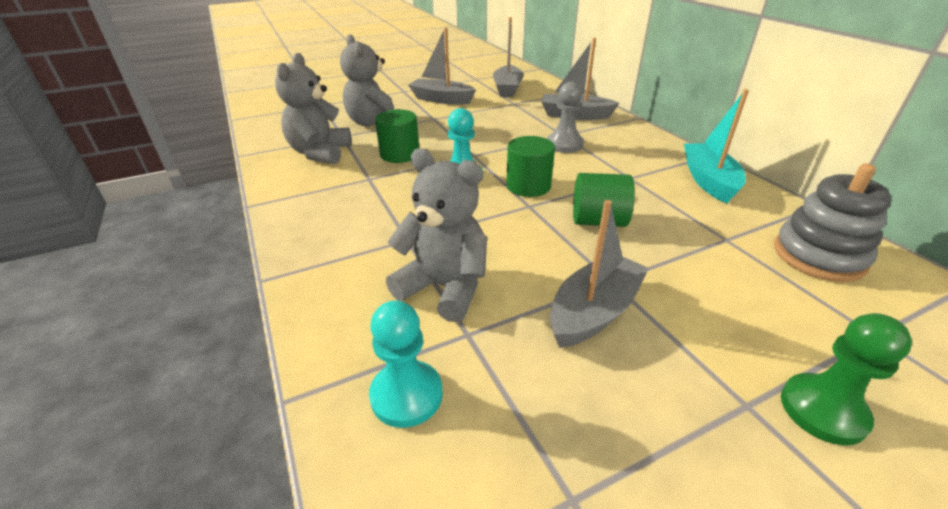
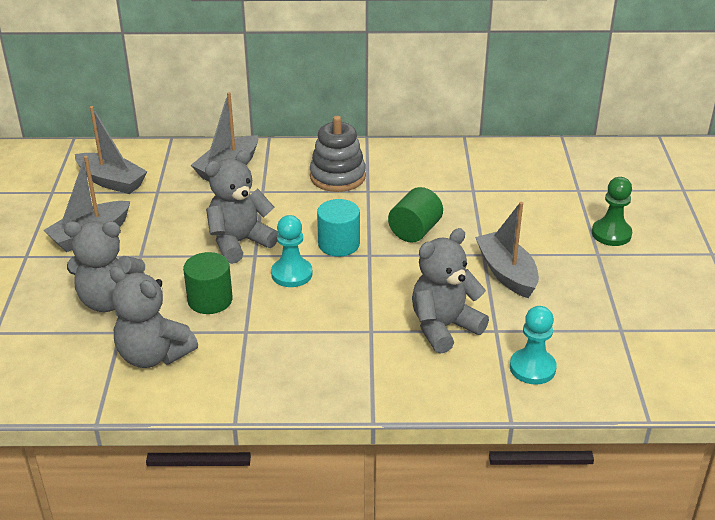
camera: 65 degrees left, 0 degrees up
(484, 145) = (239, 242): none -> grey teddy bear
(528, 186) = (339, 244): green cylinder -> turquoise cylinder
(564, 144) = (283, 198): grey pawn -> none
(708, 180) = (401, 160): turquoise boat -> none
(818, 256) = (511, 168): grey stacking toy -> grey stacking toy (337, 176)

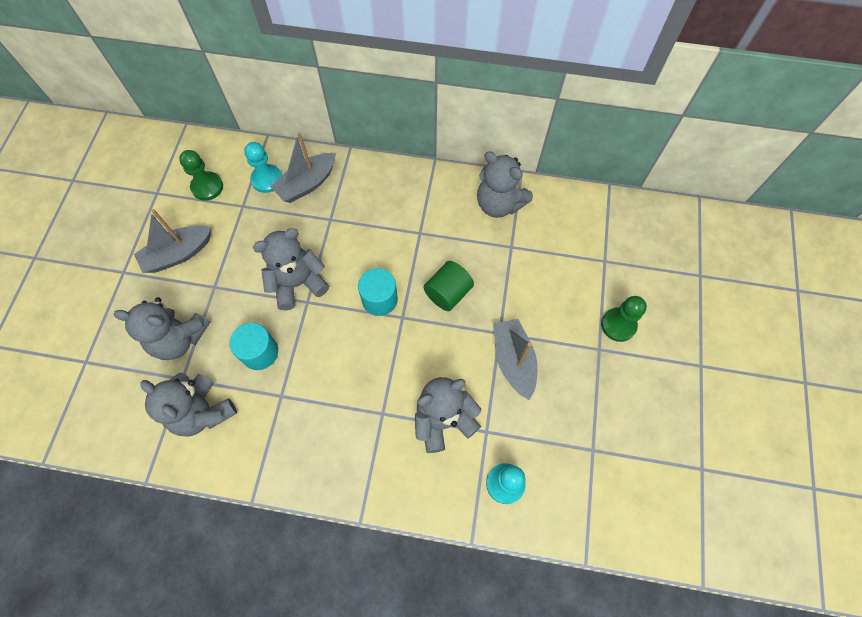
camera: 10 degrees right, 30 degrees up
(112, 181) = (207, 187): grey boat -> green pawn
(210, 300) = (260, 352): green cylinder -> turquoise cylinder
(291, 274) = (332, 331): turquoise pawn -> turquoise pawn (267, 179)
(337, 176) = (398, 210): grey stacking toy -> none
(448, 161) = (499, 204): none -> grey teddy bear

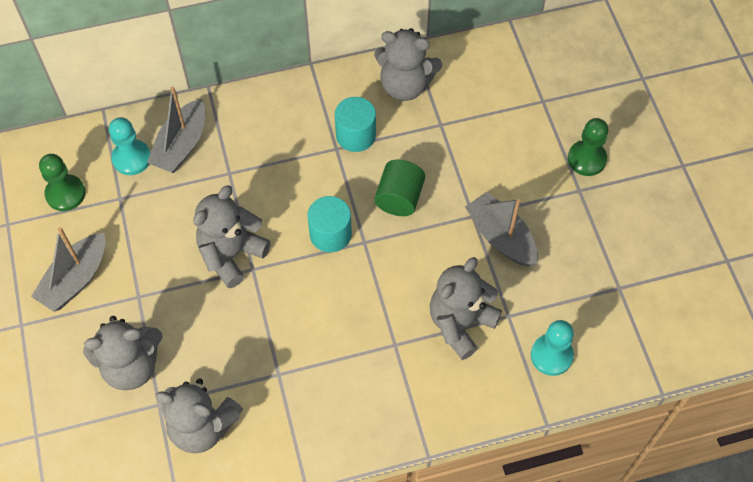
camera: 25 degrees left, 5 degrees down
(260, 352) = (230, 341): turquoise cylinder -> turquoise cylinder (355, 135)

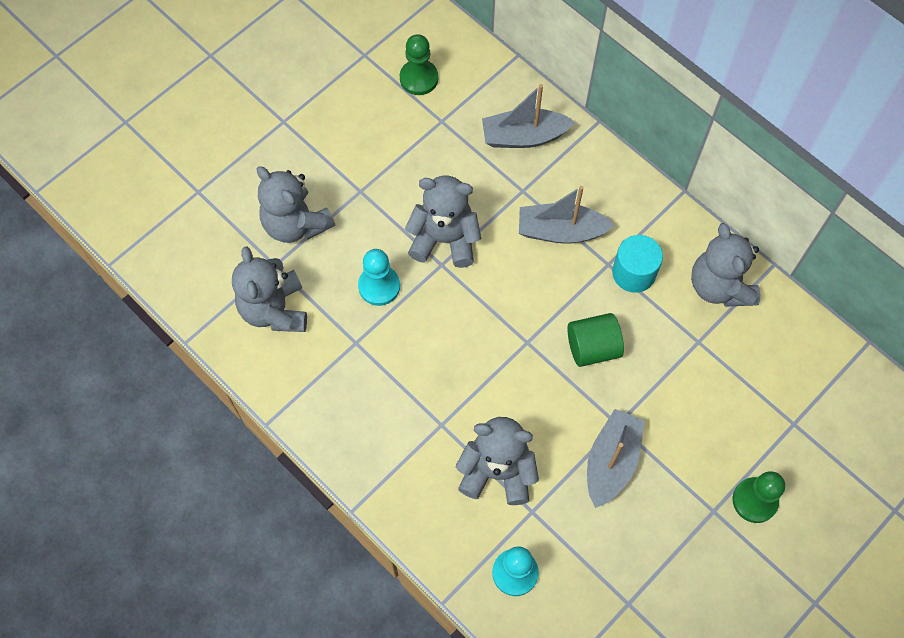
camera: 60 degrees right, 5 degrees up
(75, 279) = (346, 135): grey boat -> grey boat (560, 231)
(131, 158) = (485, 106): turquoise pawn -> turquoise pawn (379, 286)
(330, 234) = (516, 309): turquoise cylinder -> none

